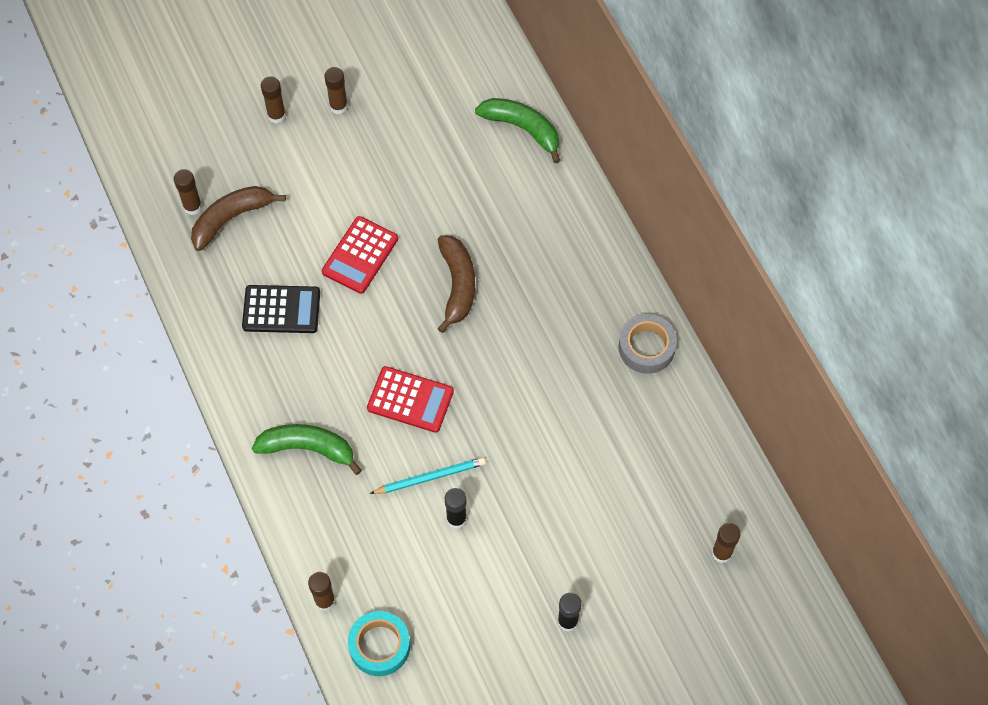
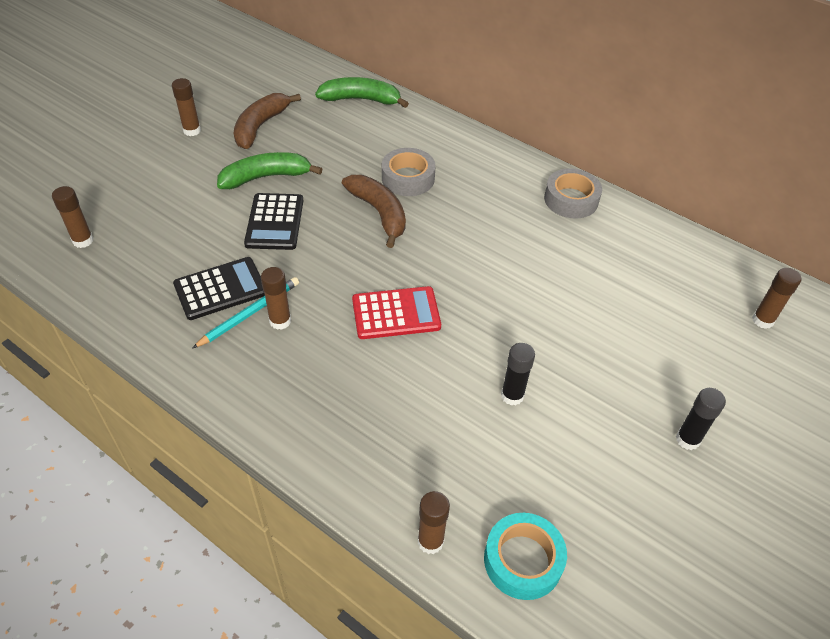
camera: 30 degrees left, 15 degrees down
(231, 218) = (129, 236): brown banana -> brown banana (260, 126)
(276, 115) = (136, 152): brown glue stick -> brown glue stick (280, 321)
(308, 448) = (318, 396): green banana -> green banana (266, 177)
(360, 255) = (274, 222): red calculator -> black calculator
(430, 477) = (460, 370): turquoise pencil -> turquoise pencil (249, 313)
(508, 254) = (408, 178): none -> grey tape

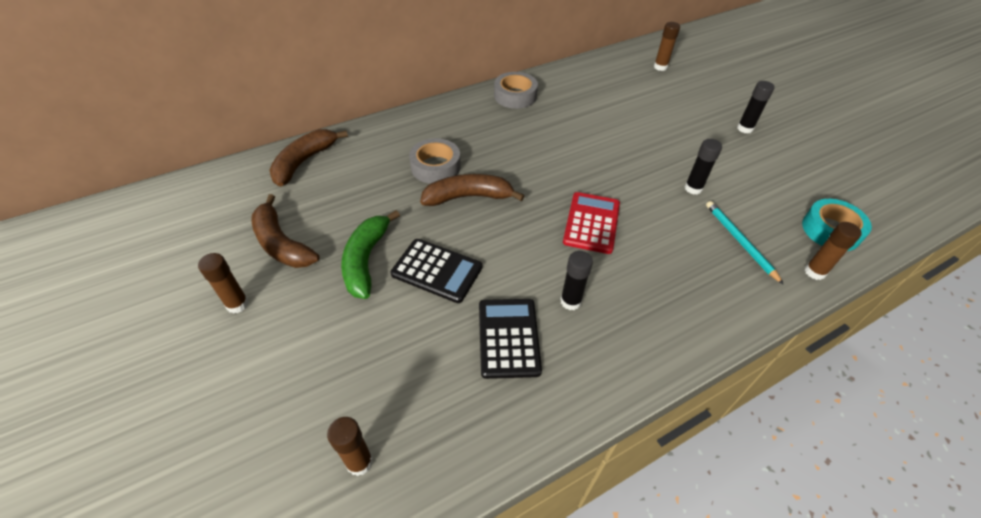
camera: 65 degrees left, 0 degrees up
(249, 313) = (552, 322): turquoise pencil -> turquoise pencil (739, 241)
(280, 321) = (570, 301): brown glue stick -> black glue stick
(361, 99) = (304, 162): green banana -> brown banana

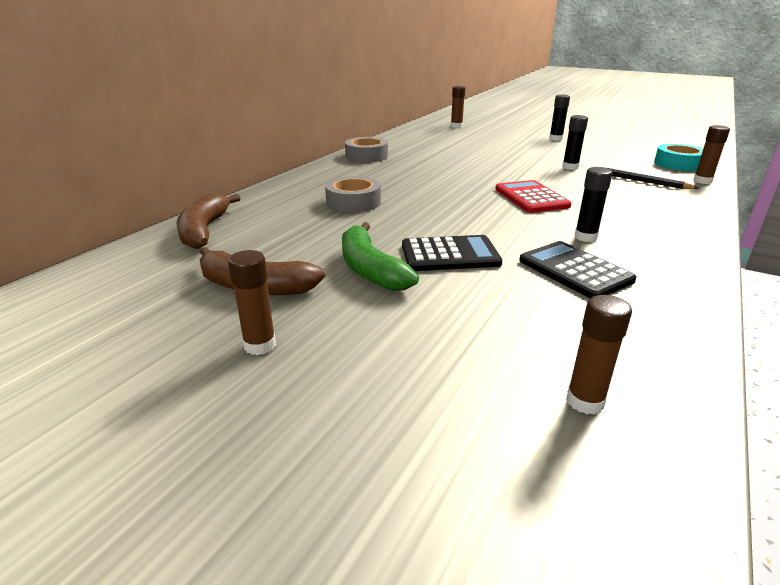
camera: 30 degrees left, 20 degrees down
(468, 197) = (410, 210): brown banana -> none
(739, 241) = (639, 181): turquoise pencil -> black pencil

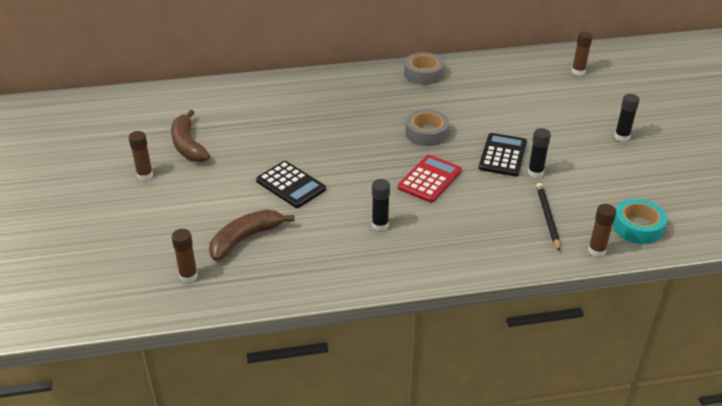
camera: 50 degrees right, 10 degrees up
(204, 230) = (226, 93): brown banana -> brown banana (245, 239)
(353, 202) = (326, 116): grey tape -> grey tape (426, 133)
(370, 269) = (243, 168): green banana -> none
(574, 270) = (321, 236): black calculator -> black calculator (502, 155)

